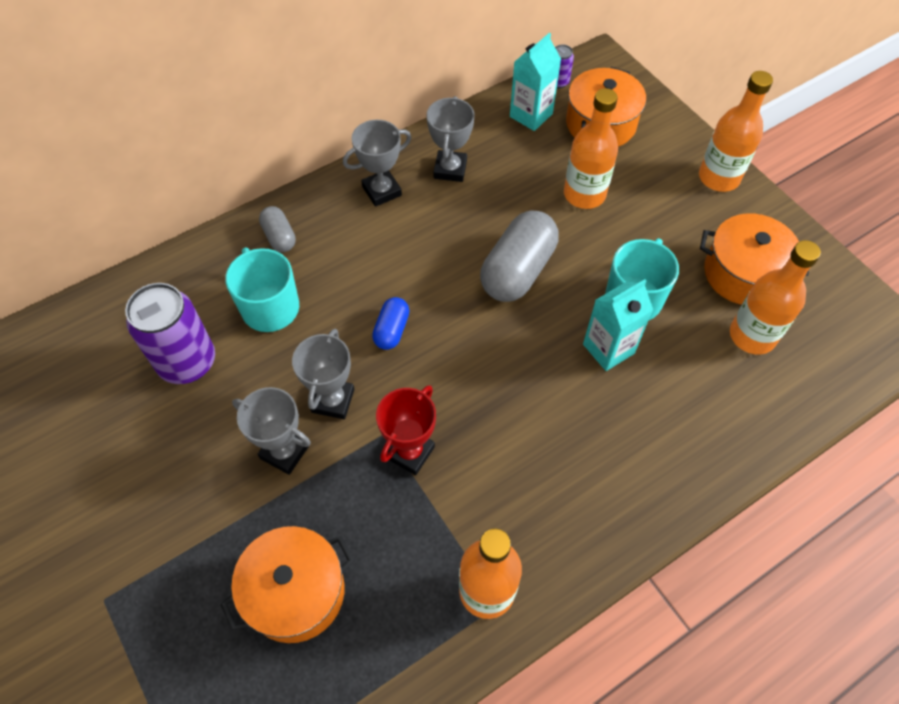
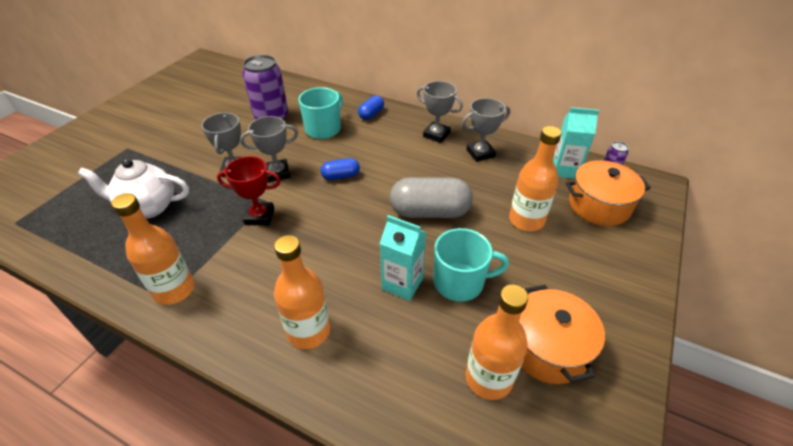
camera: 60 degrees right, 15 degrees down
(279, 237) = (371, 114): grey capsule -> blue capsule
(295, 592) = (148, 207): orange pot -> white teapot
(719, 178) = (631, 294): orange bottle -> orange bottle (308, 331)

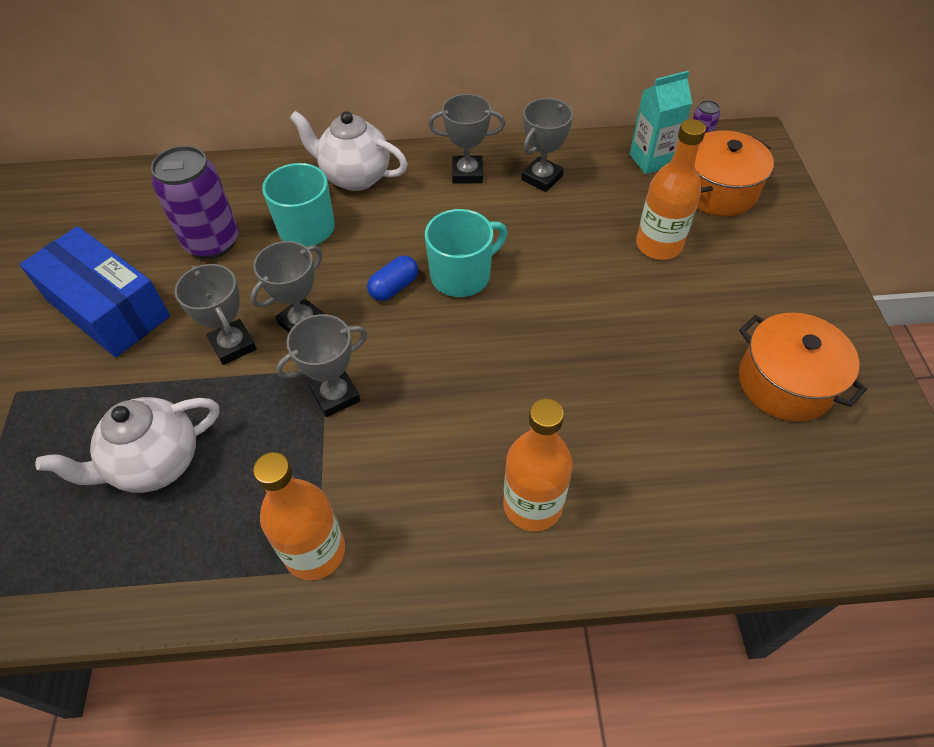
camera: 30 degrees left, 10 degrees up
(198, 129) = (108, 308): none -> blue box
(259, 216) = (335, 395): red trophy -> grey trophy
(371, 114) = (355, 177): blue capsule -> white teapot
(402, 283) = (588, 391): turquoise carton -> none
(430, 212) = (546, 285): grey capsule -> none
(460, 282) = (647, 356): turquoise mug -> turquoise mug (462, 275)
(488, 378) = (756, 447): orange bottle -> none

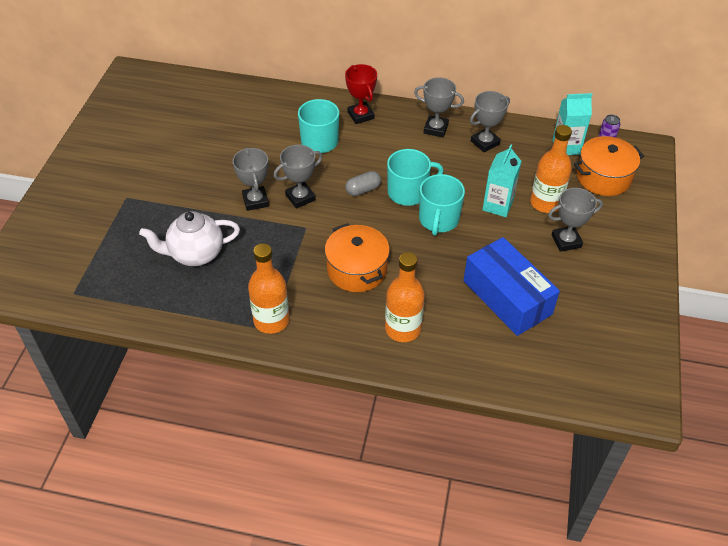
camera: 15 degrees right, 5 degrees down
(108, 308) = (187, 162): blue box -> blue box (507, 297)
(212, 242) = (259, 137): purple can -> none
(335, 395) = (307, 243): grey trophy -> grey trophy (566, 241)
(355, 177) = (360, 115): white teapot -> red trophy
(394, 287) = (363, 190): blue capsule -> grey capsule
(520, 307) = (438, 220): none -> turquoise mug
(595, 265) = (497, 205): none -> turquoise carton
(785, 383) = (589, 303): orange pot -> orange pot (356, 270)

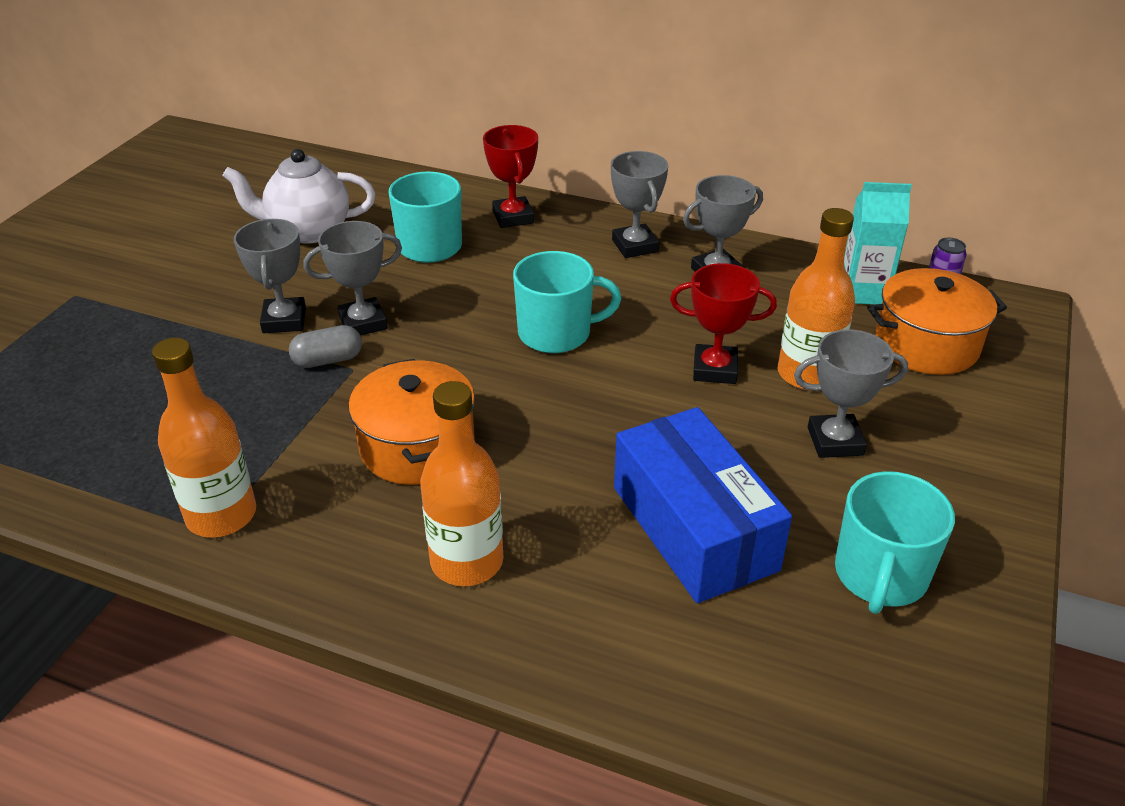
camera: 10 degrees right, 10 degrees down
(195, 254) = (141, 390): white teapot -> white teapot (308, 231)
(363, 190) = (477, 322): grey capsule -> grey capsule (328, 360)
(435, 129) = (635, 246): grey trophy -> grey trophy turned 45 degrees clockwise
(438, 220) = (597, 381): turquoise mug -> turquoise mug (880, 575)
(497, 205) = (715, 369): turquoise carton -> red trophy

